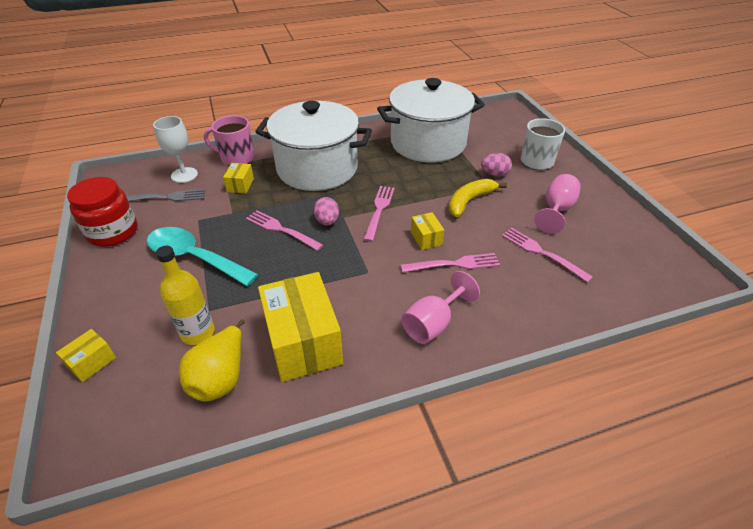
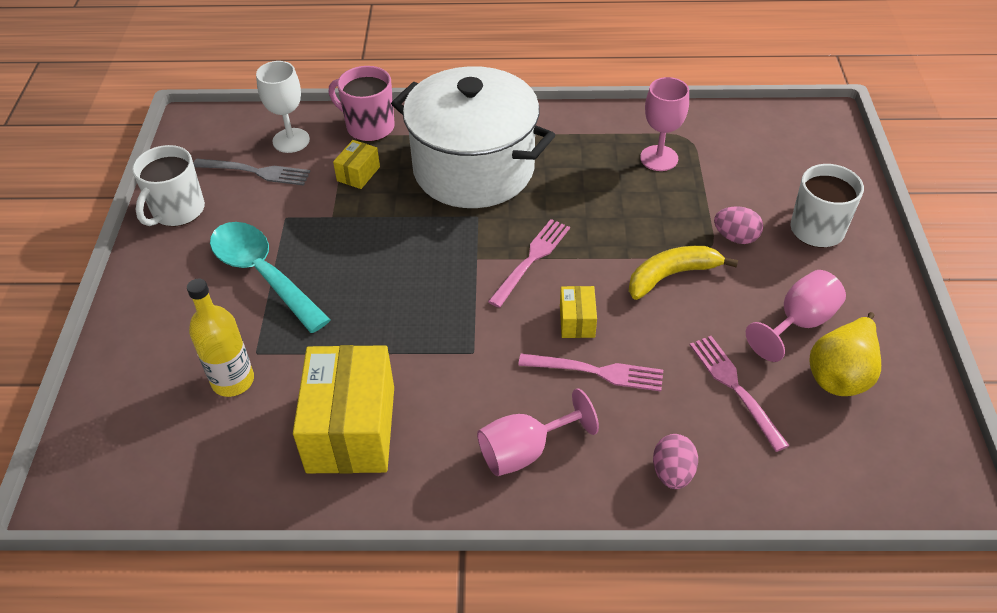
camera: 20 degrees right, 5 degrees up
(92, 362) = (107, 386): yellow box -> none
(113, 232) = (177, 211): red jar -> white mug
(221, 378) = (240, 447): yellow pear -> yellow pear (840, 374)
(281, 230) = (386, 259): pink fork -> none
(327, 221) = (452, 260): pink egg -> pink egg (672, 473)
(428, 143) = (659, 158): white pot -> pink goblet

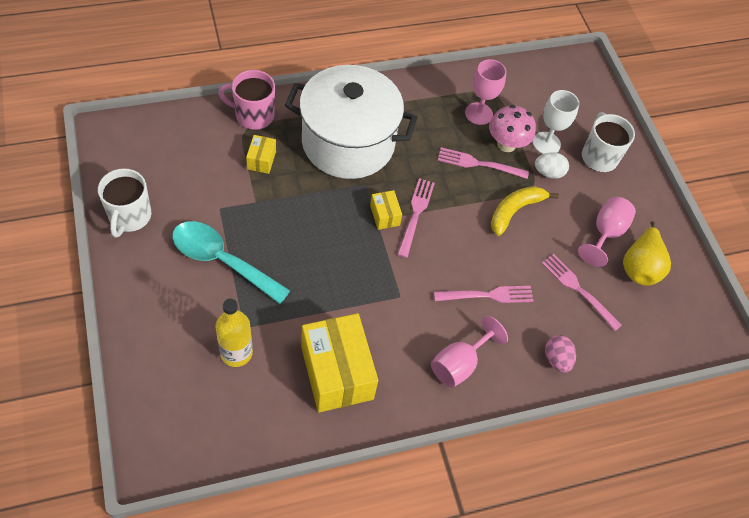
camera: 25 degrees left, 10 degrees up
(255, 172) = (178, 170): grey fork -> none
(291, 140) = (195, 137): white goblet -> white goblet (546, 143)
(577, 321) = (462, 258): yellow box -> yellow box (384, 215)
(639, 214) = (479, 164): none -> pink fork
(686, 197) = (506, 144): none -> pink mushroom
(735, 237) = (548, 173): pink egg -> white egg

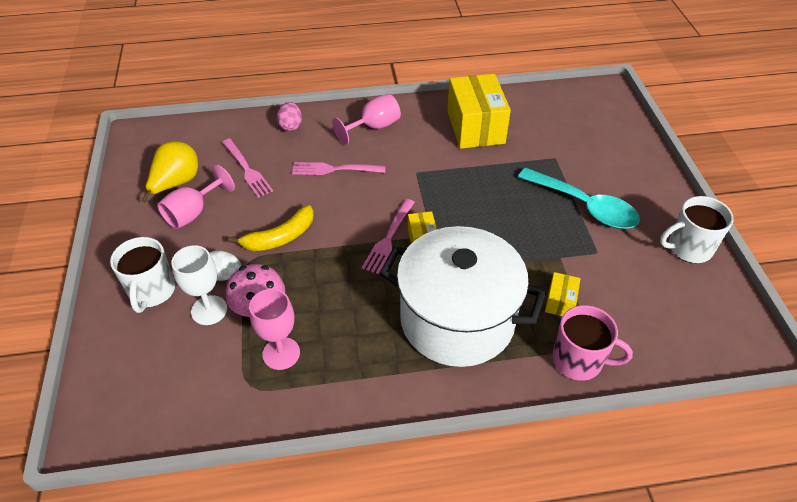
camera: 165 degrees left, 10 degrees down
(129, 216) = (688, 248): white mug -> white mug turned 120 degrees counterclockwise
(236, 353) = (559, 142): yellow bottle -> none
(479, 164) = (303, 288): pink fork -> none

